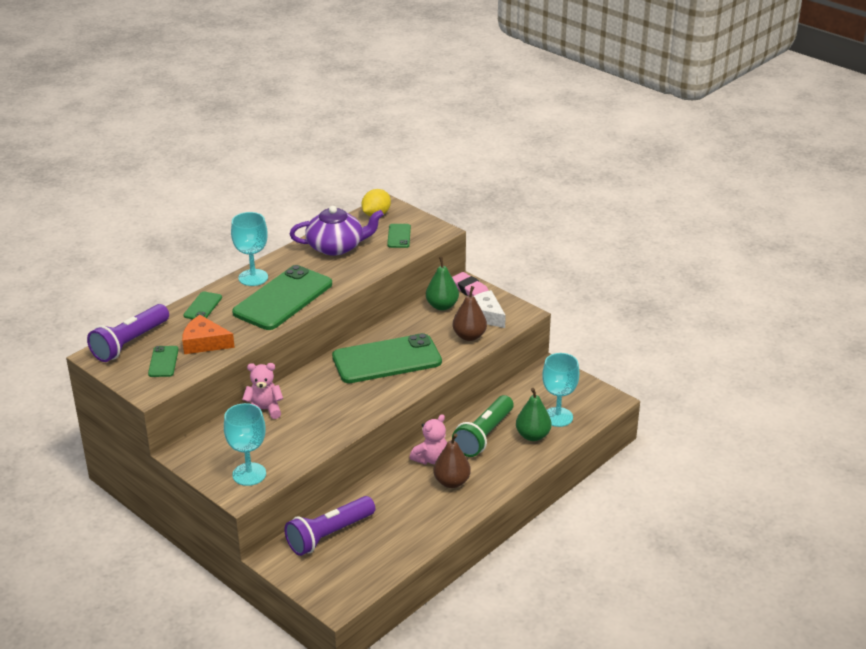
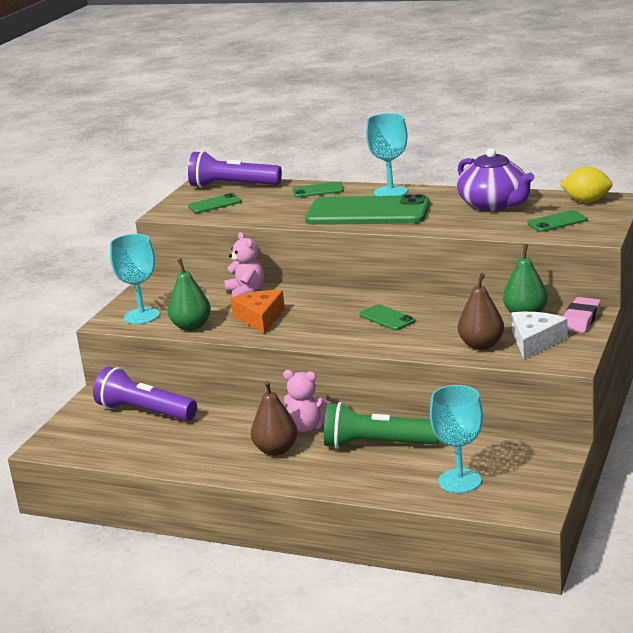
camera: 70 degrees right, 10 degrees down
(204, 343) = (259, 208): orange cheese -> orange cheese (260, 318)
(387, 360) = (387, 318): green phone -> green phone, size x0.44
(532, 436) = (405, 475): green pear -> green pear (191, 326)

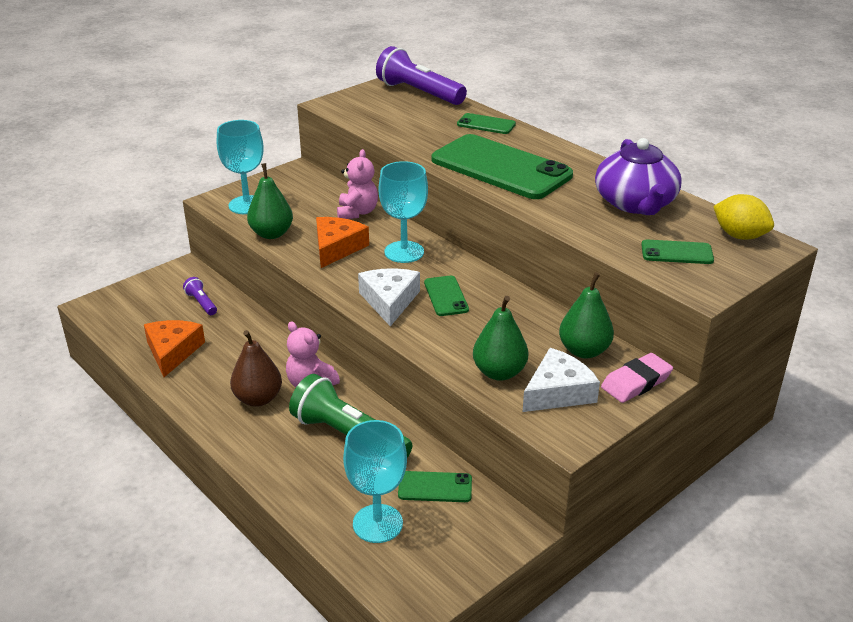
camera: 25 degrees right, 10 degrees up
(145, 412) = (201, 303): purple flashlight -> purple flashlight, size x0.47
(162, 449) = (172, 351): none -> orange cheese
(215, 204) = (380, 109): green phone -> green phone (435, 487)
(347, 334) = (389, 301): none -> white cheese
(390, 192) = (550, 150): turquoise goblet -> turquoise goblet (404, 252)
(481, 345) = (499, 372): brown pear -> green pear

